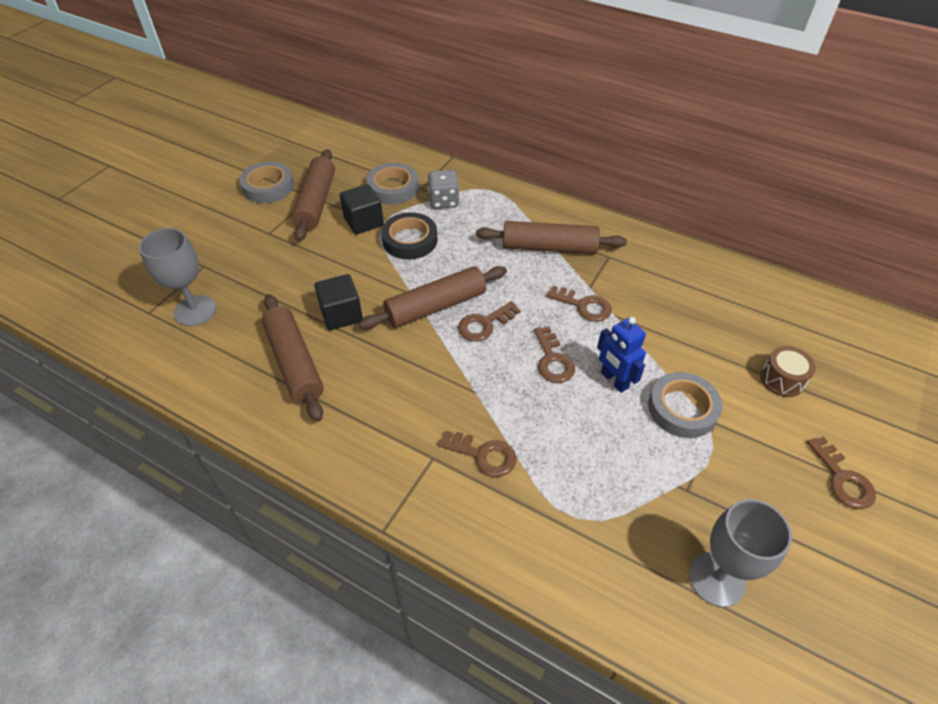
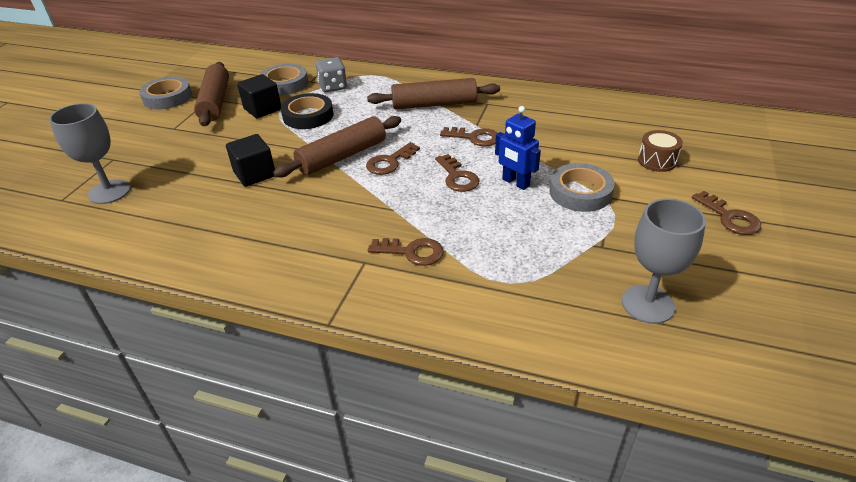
camera: 10 degrees left, 10 degrees down
(294, 363) = (215, 214): brown rolling pin -> none

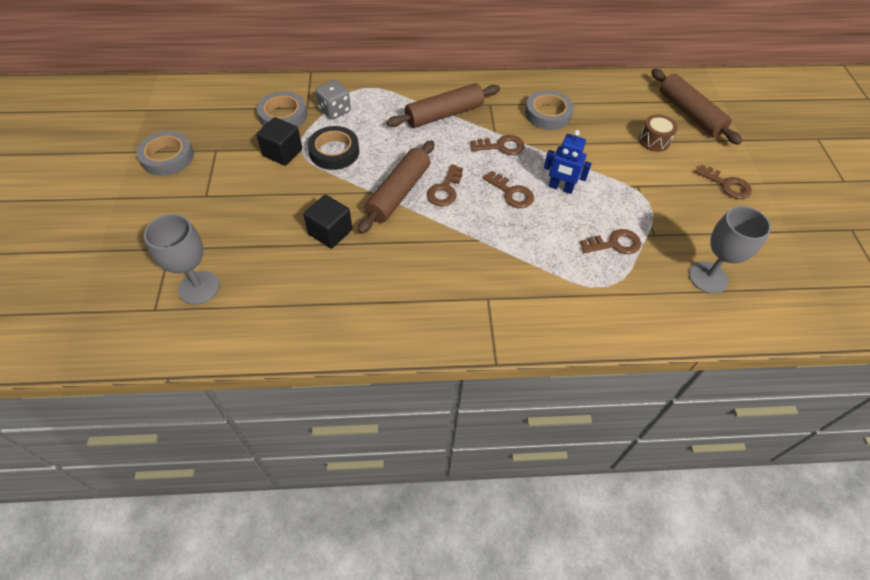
camera: 25 degrees left, 15 degrees up
(215, 102) = (226, 153): brown rolling pin -> brown rolling pin (690, 113)
(412, 252) = (519, 278): brown key -> brown key (615, 244)
(580, 192) = (614, 186): grey tape -> grey tape (548, 114)

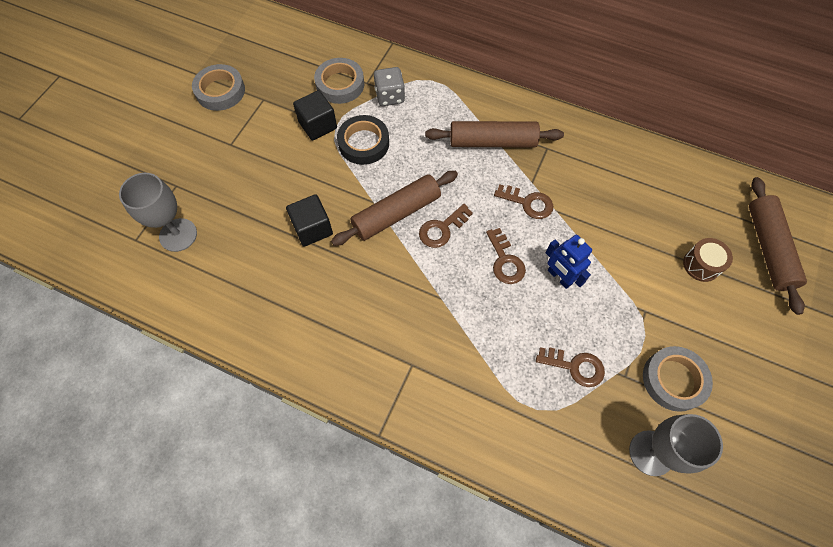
camera: 30 degrees right, 10 degrees up
(548, 114) = (601, 184): grey tape -> grey tape (673, 380)
(727, 185) = (751, 355): brown key -> none

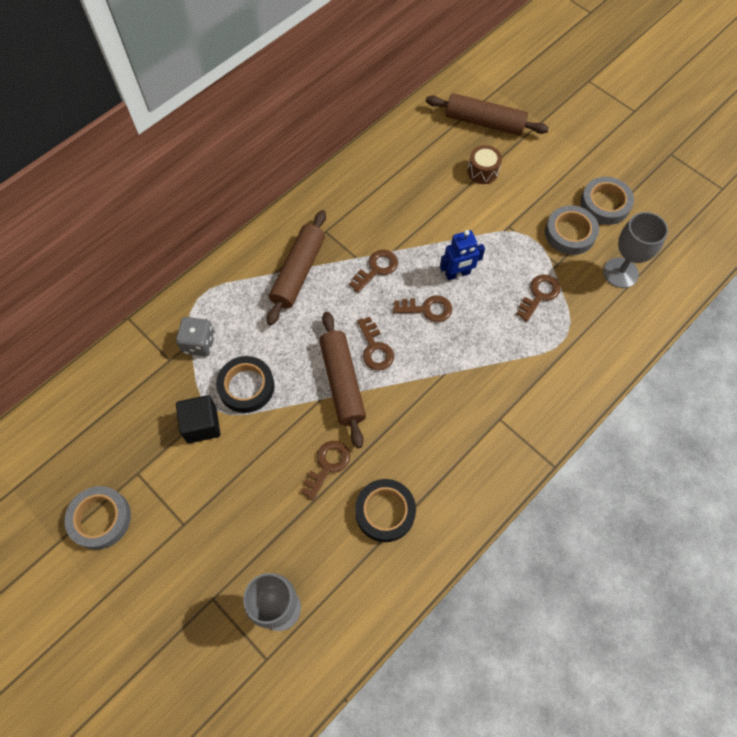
camera: 70 degrees left, 0 degrees up
(283, 289) = (385, 512): none -> black tape
(312, 228) = (327, 465): black cube -> brown key
(340, 84) = (158, 387): grey tape -> grey tape (605, 204)

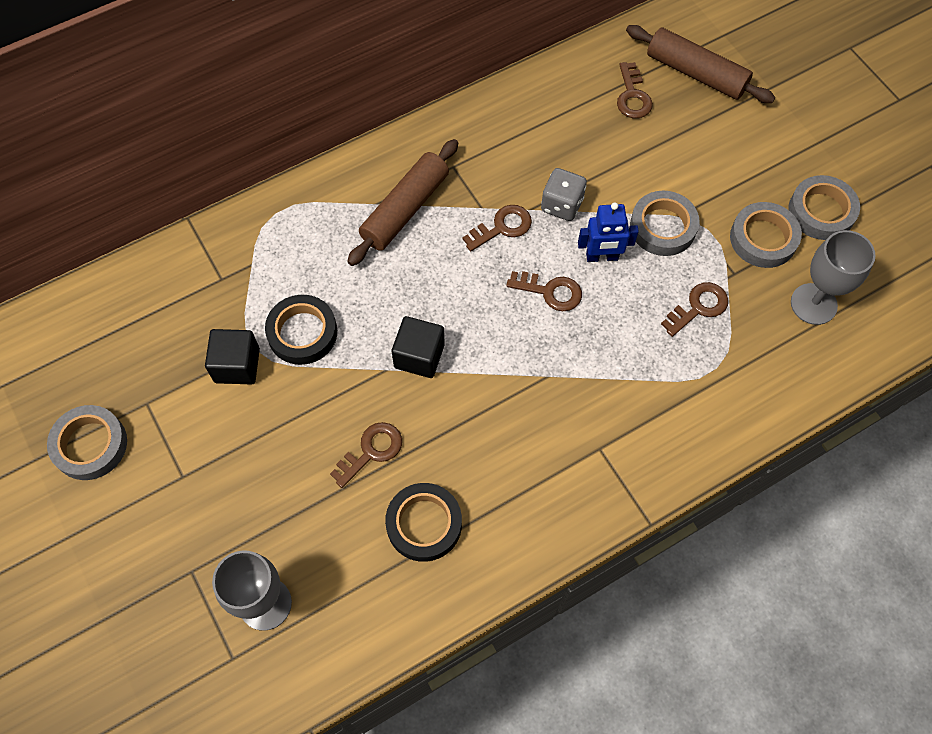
camera: 15 degrees right, 0 degrees up
(199, 343) = (261, 268): grey dice -> grey dice (562, 205)
(342, 382) = (419, 356): brown rolling pin -> black cube
(375, 348) = (471, 324): brown key -> brown key (632, 96)
(482, 171) = (674, 135): brown drum -> none
(495, 241) = (662, 227): none -> grey tape

